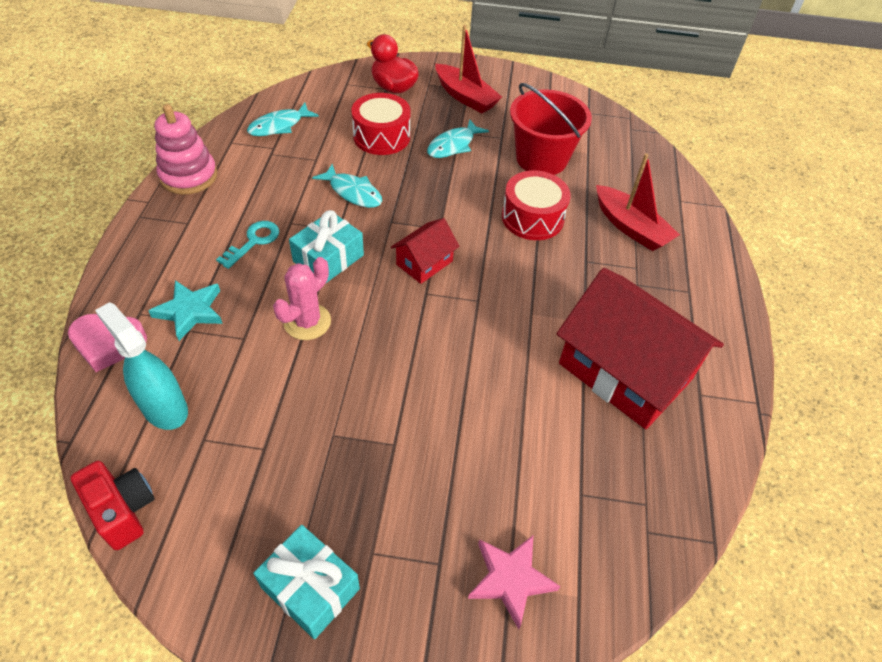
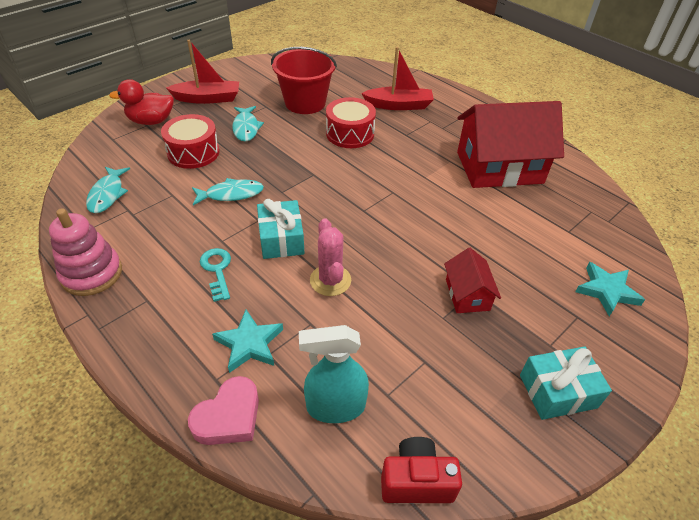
camera: 50 degrees left, 5 degrees down
(424, 263) = (337, 197): red house -> red house (467, 294)
(510, 579) = (606, 291): pink star -> turquoise star

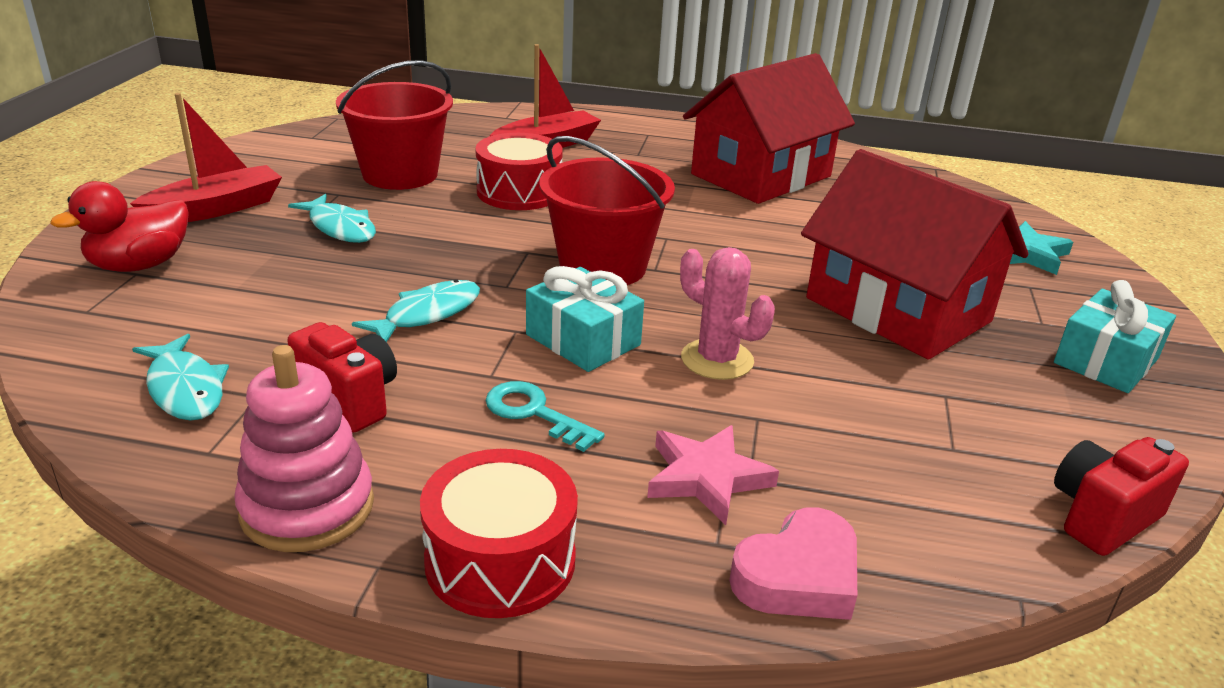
camera: 35 degrees left, 15 degrees down
(156, 228) = (349, 400): none -> red camera
(193, 152) = (284, 283): red drum -> red drum (500, 560)
(229, 417) = (798, 576): pink heart -> pink heart turned 45 degrees clockwise
(249, 343) = (706, 478): turquoise star -> pink star
(335, 407) = (914, 491): turquoise spray bottle -> none
(339, 198) = (603, 266): none -> red bucket
(467, 294) = (897, 310): red house -> red house, size x2.11

